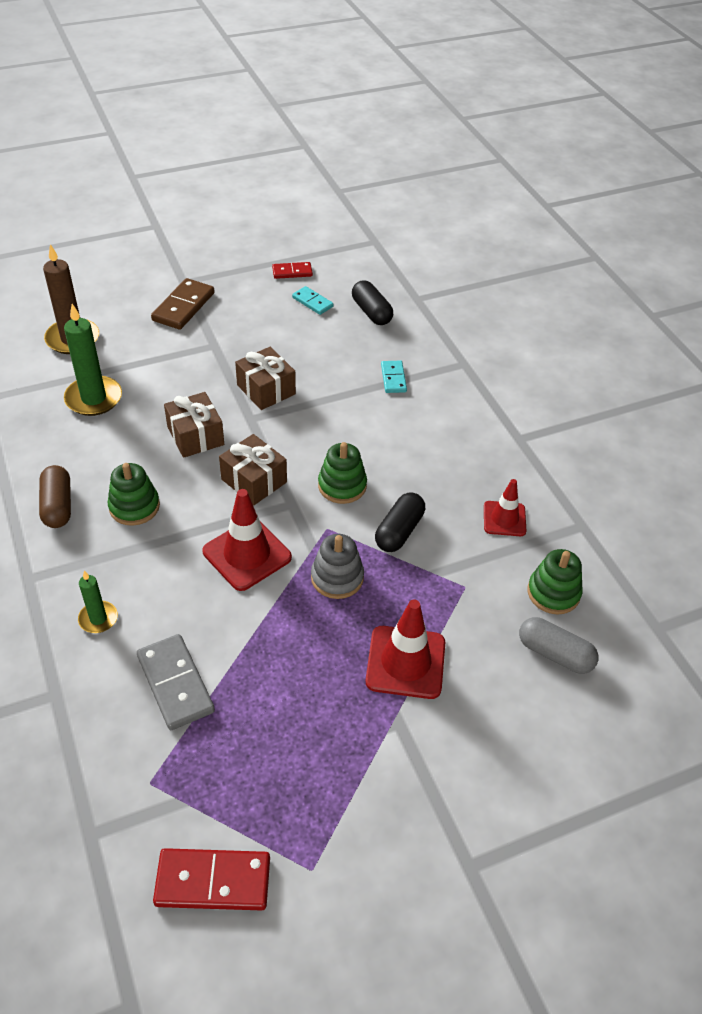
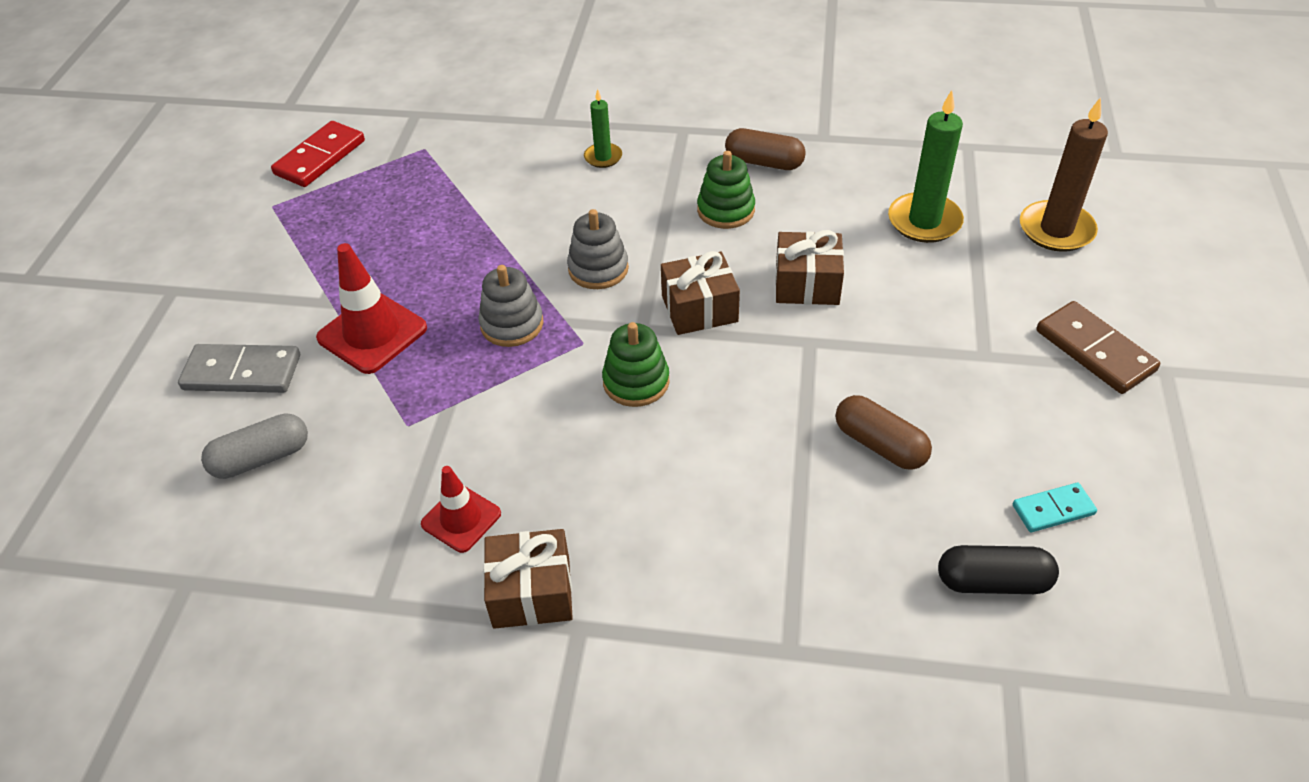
camera: 125 degrees right, 0 degrees up
(175, 683) = (496, 183): grey domino -> grey domino (242, 373)
(247, 554) = (598, 269): red traffic cone -> grey stacking toy
(266, 389) = (858, 375): brown gift -> brown gift (531, 592)
(292, 272) = (1156, 517): red domino -> none
(314, 368) = (880, 444): none -> brown capsule
(393, 378) = (805, 530): turquoise domino -> none
(399, 531) = (528, 403): black capsule -> none
(553, 593) = (324, 504): green stacking toy -> none

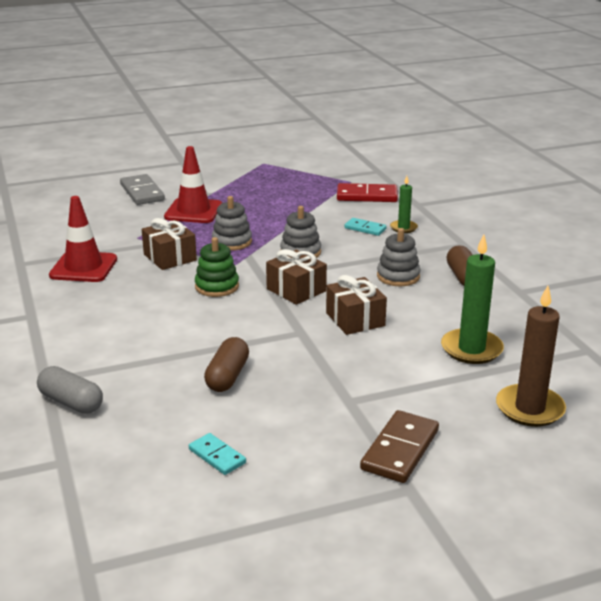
camera: 60 degrees right, 20 degrees down
(261, 458) = (91, 213): grey capsule -> grey capsule (71, 402)
(320, 157) = (312, 161): red domino -> red domino (367, 196)
(461, 519) = (83, 267): red traffic cone -> red traffic cone, size x1.59
(531, 592) = (46, 297): brown gift -> brown gift (170, 257)
(577, 188) = (365, 228): none -> turquoise domino
(726, 210) = (398, 276): green stacking toy -> grey stacking toy
(993, 582) = (136, 442): black capsule -> none

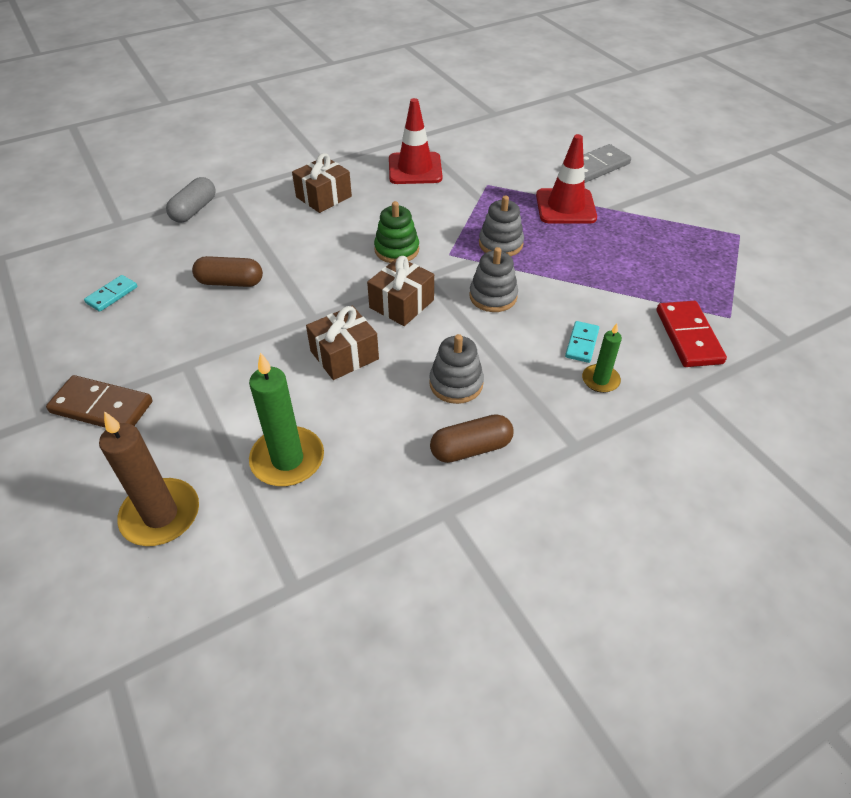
camera: 80 degrees right, 20 degrees up
(170, 257) = (450, 211): brown gift -> brown gift (323, 197)

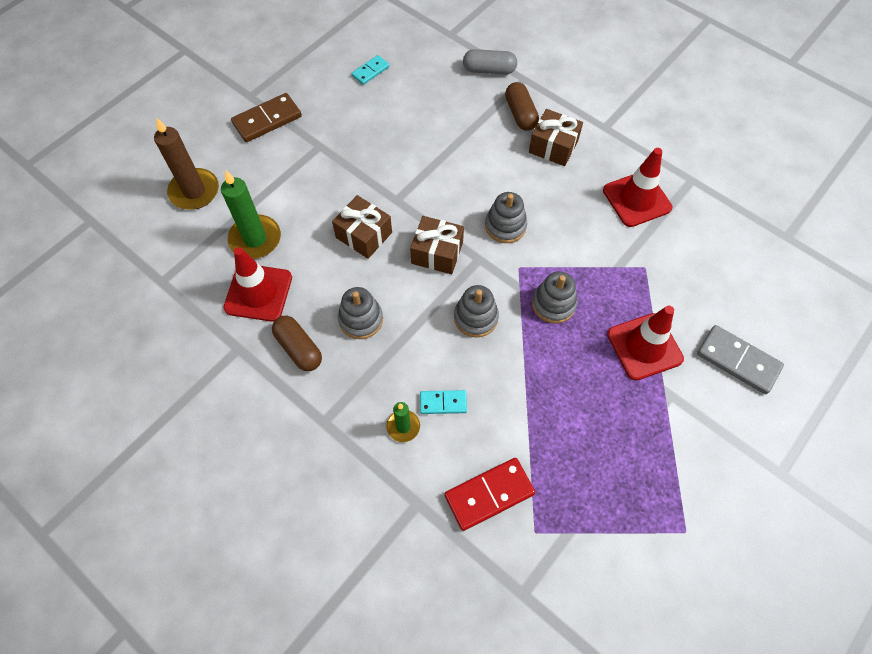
camera: 70 degrees right, 15 degrees up
(102, 407) = (267, 120): brown domino -> brown domino turned 60 degrees clockwise
(112, 295) = (370, 71): turquoise domino -> turquoise domino turned 60 degrees counterclockwise
(230, 282) = (413, 132): brown capsule -> brown capsule (520, 114)
(372, 473) = (258, 292): none -> red traffic cone
(397, 250) = (505, 226): green stacking toy -> grey stacking toy

